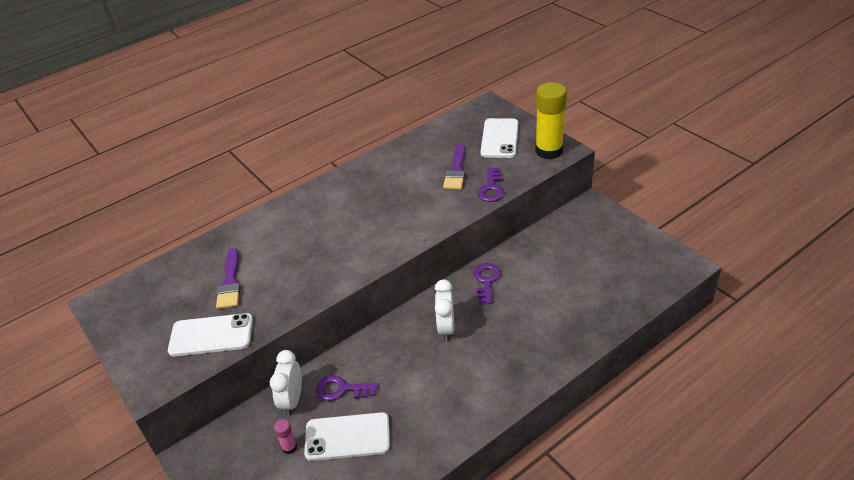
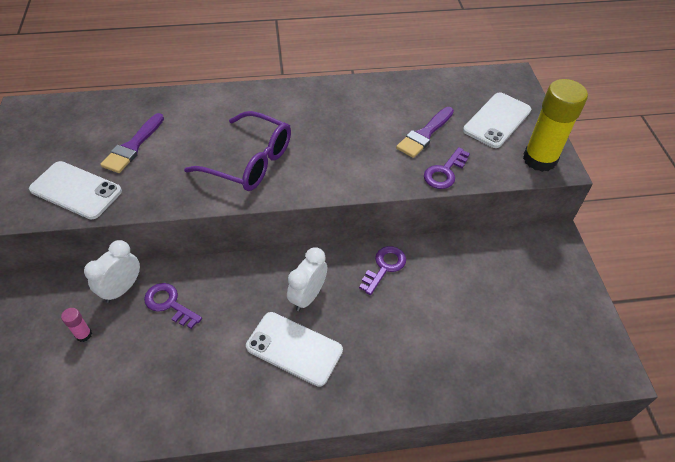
camera: 25 degrees right, 10 degrees up
(339, 248) = (250, 162): none -> purple glasses
(347, 437) = (136, 356): white phone -> white phone (294, 348)

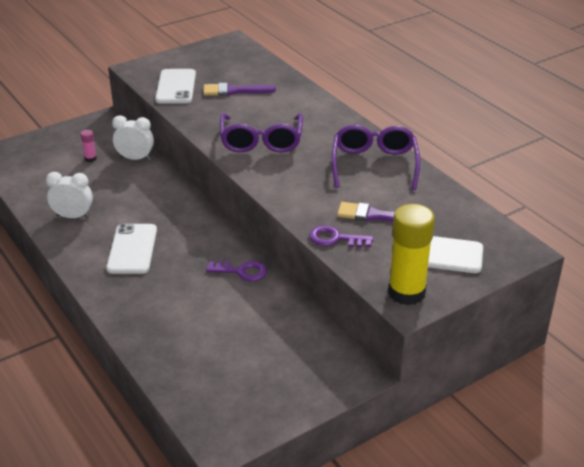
camera: 65 degrees right, 15 degrees down
(169, 304) = (135, 182): purple key -> none
(308, 296) = (184, 240): white clock -> white clock (73, 216)
(346, 104) = (374, 164): none -> purple glasses

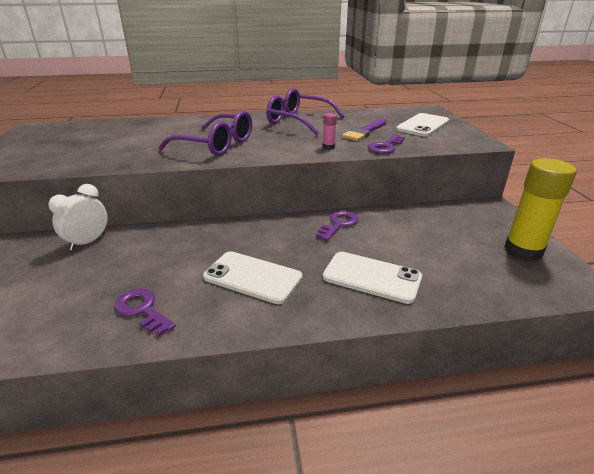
camera: 65 degrees left, 5 degrees down
(73, 216) = (142, 310): white clock -> purple key
(90, 159) = (39, 272): pink glue stick -> pink glue stick (328, 147)
(176, 87) = (59, 160): white phone -> white phone (372, 277)
(234, 91) = (117, 140): purple brush -> none
(406, 292) = (464, 140): yellow glue stick -> yellow glue stick (523, 251)

